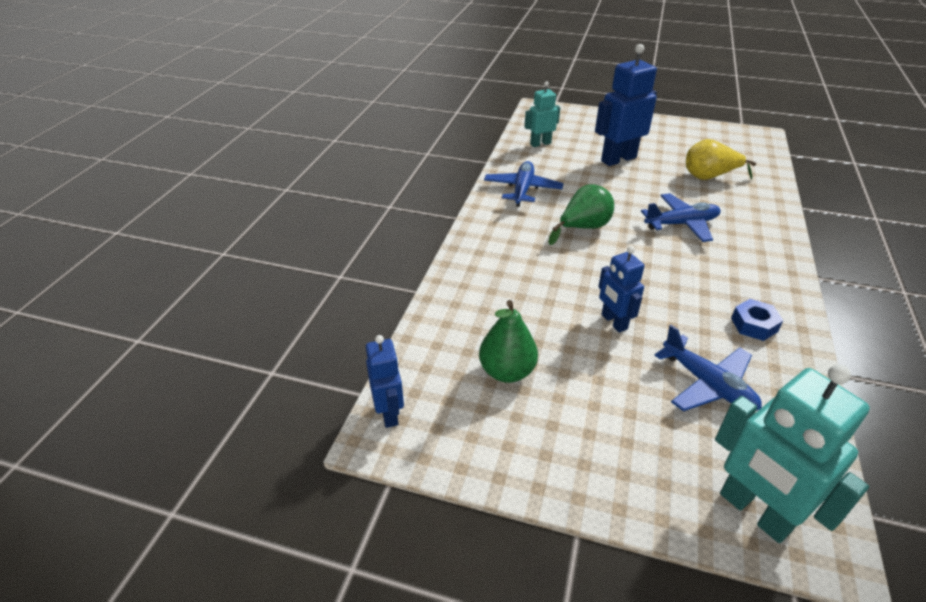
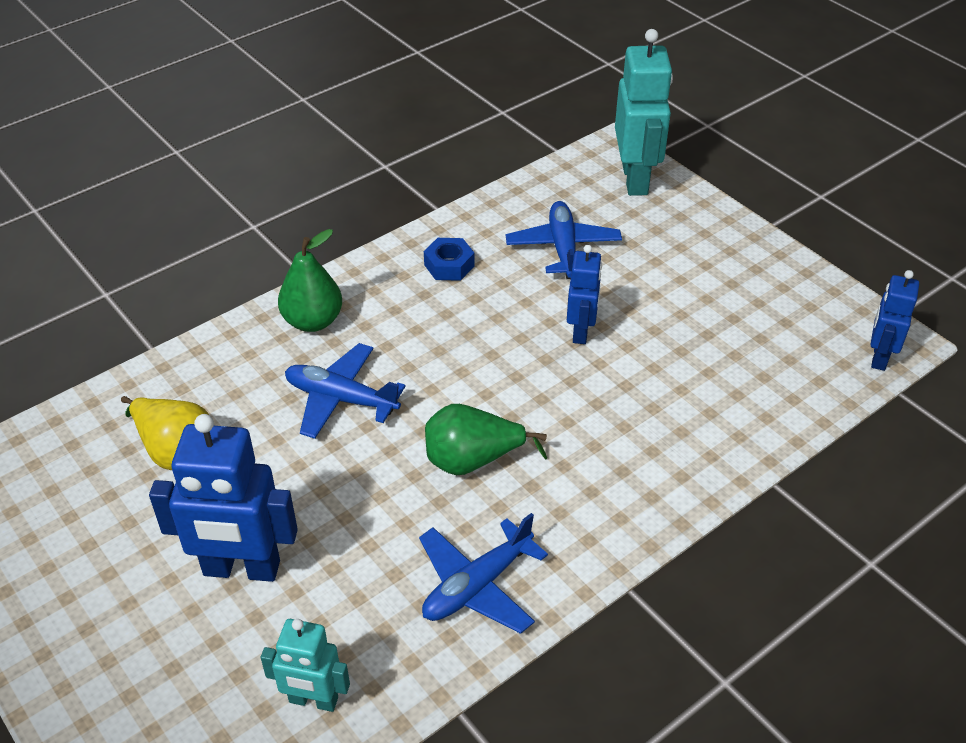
camera: 145 degrees left, 5 degrees up
(507, 371) = (737, 339): green pear -> green pear (313, 321)

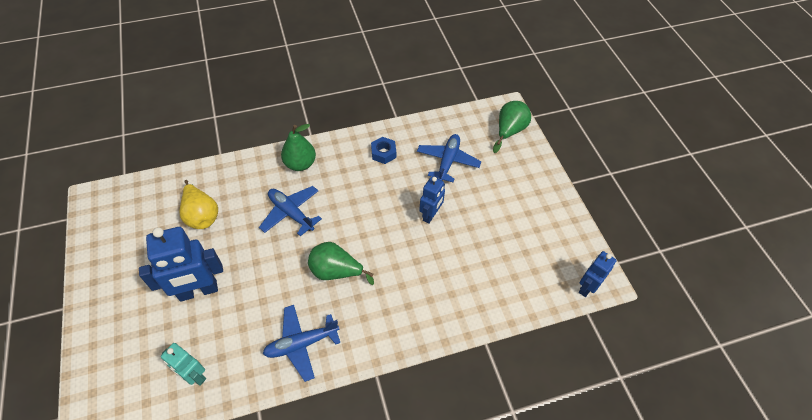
camera: 20 degrees right, 10 degrees up
(241, 569) = (198, 291): blue robot -> blue robot turned 45 degrees counterclockwise
(635, 179) = (509, 131): turquoise robot -> green pear

